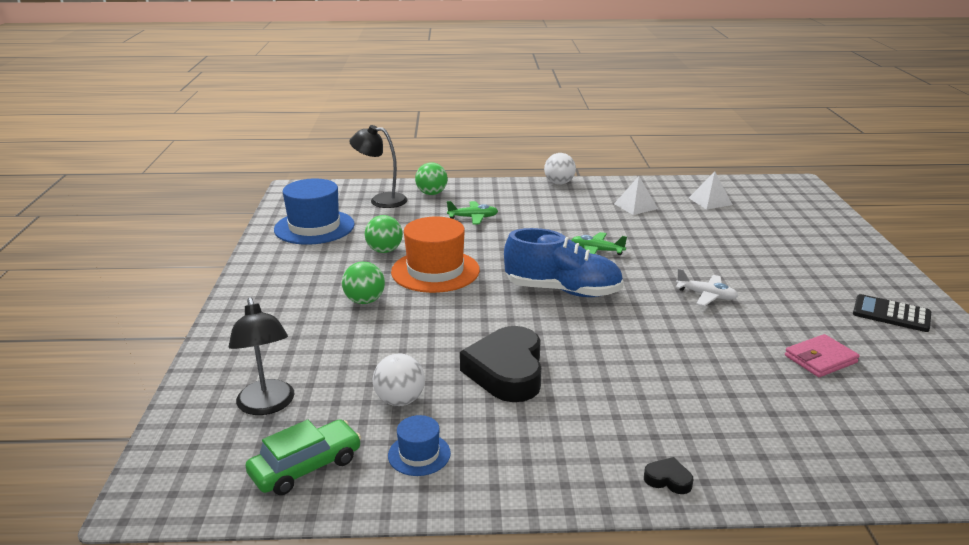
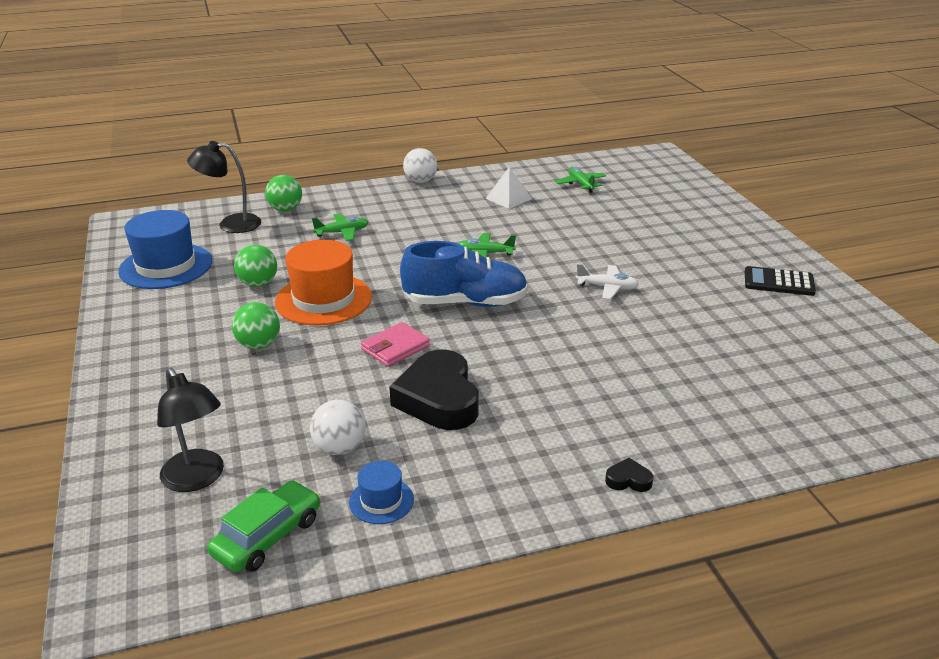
camera: 15 degrees left, 5 degrees up
(710, 201) = (580, 184): white pyramid -> green plane
(820, 359) = (729, 337): pink wallet -> pink wallet (395, 348)

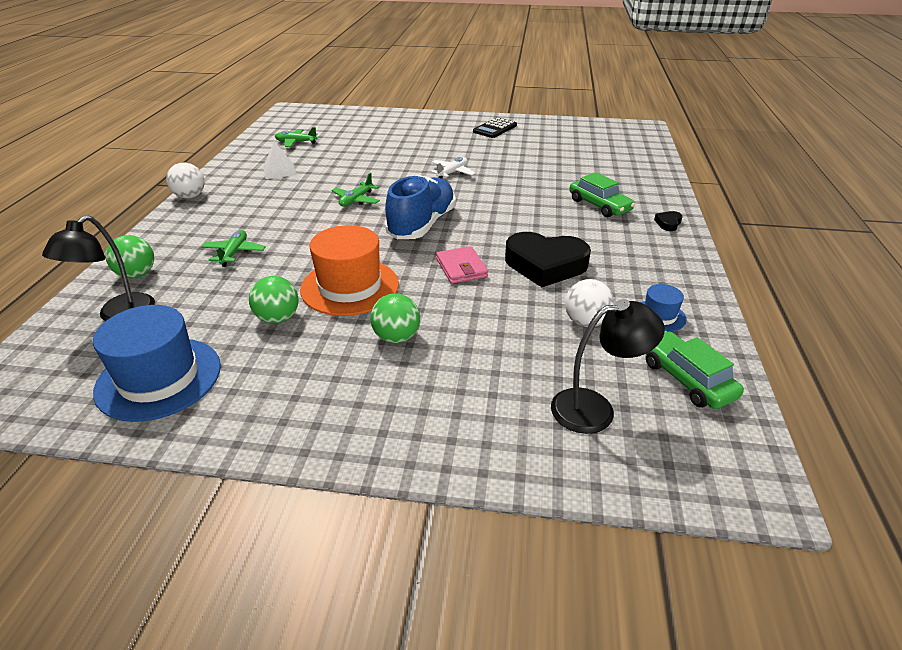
camera: 65 degrees left, 5 degrees up
(626, 411) = (599, 205): none -> green car

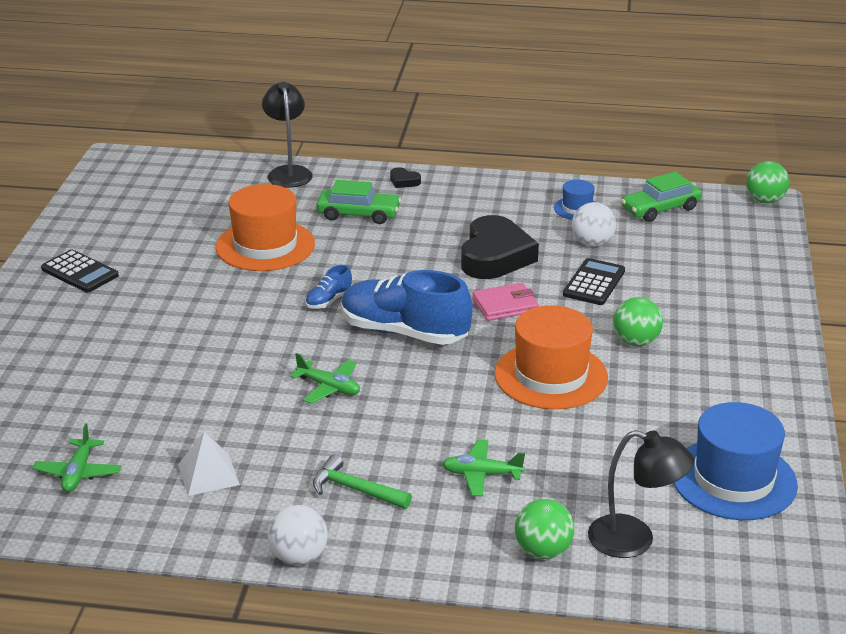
camera: 90 degrees left, 5 degrees down
(242, 210) = (355, 489): none -> green hammer
(278, 318) = (619, 418): green ball -> green ball (765, 200)
(452, 173) = (247, 310): white plane -> none
(466, 197) = (329, 301): none -> blue shoe
(505, 318) = (594, 283): none -> black calculator
(539, 175) = (265, 246): none -> orange hat
(595, 408) = (705, 249): black lamp -> black lamp (288, 172)
(599, 205) = (358, 214): green car -> green car turned 45 degrees clockwise

